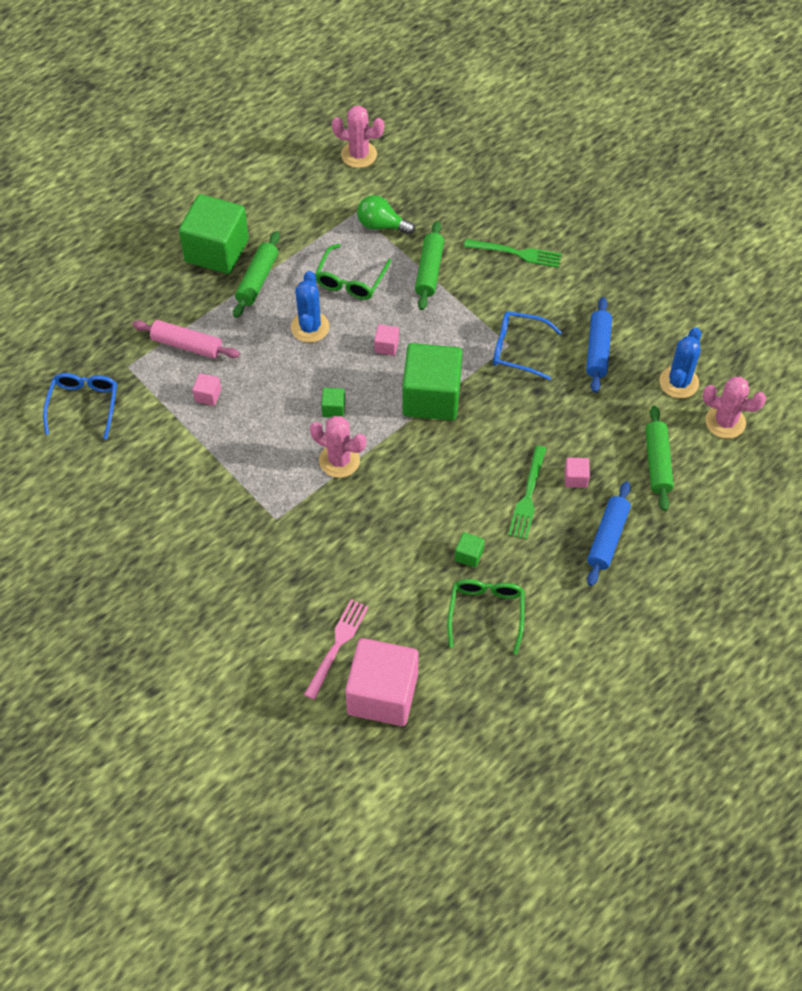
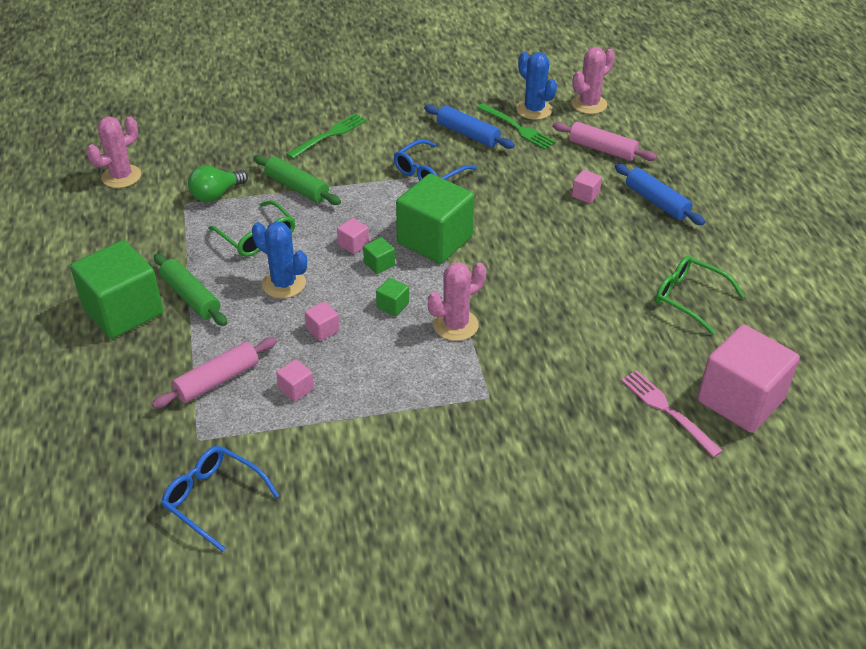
camera: 60 degrees left, 15 degrees down
(277, 378) = (323, 330): none -> pink cube
(469, 555) = (621, 285): green cube -> green cube (379, 264)
(528, 496) = (584, 227): green fork -> green fork (518, 128)
(657, 463) = (602, 149): green rolling pin -> pink rolling pin

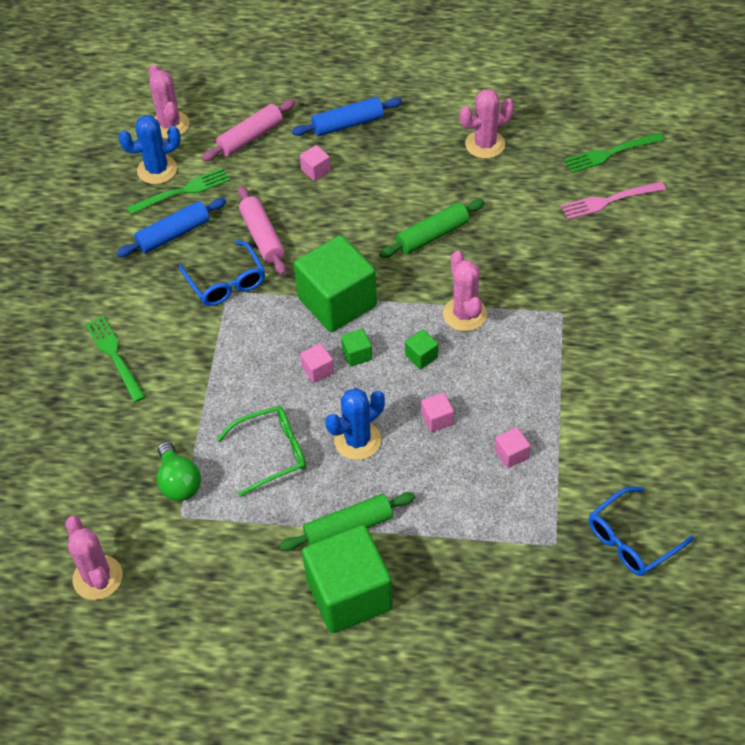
camera: 70 degrees left, 10 degrees up
(217, 380) = (481, 518): pink rolling pin -> pink rolling pin (262, 237)
(297, 188) = (199, 403): green rolling pin -> green rolling pin (432, 235)
(690, 298) = (485, 144): green glasses -> pink cactus
(740, 400) = (610, 153): pink cube -> green fork

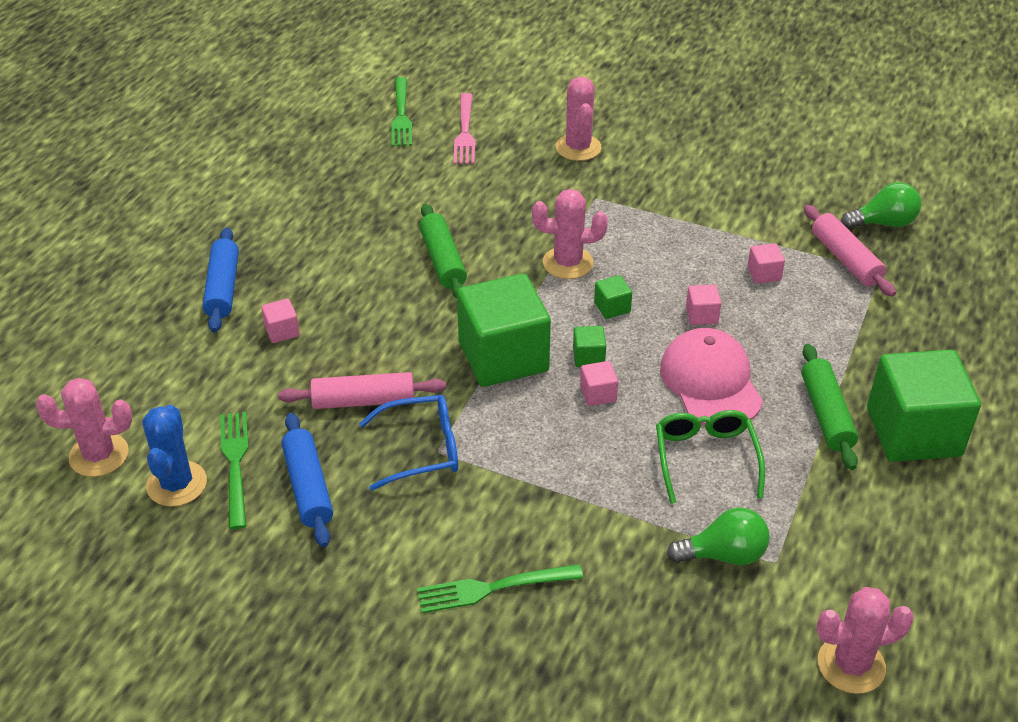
camera: 75 degrees left, 10 degrees down
(250, 137) = (183, 379): pink rolling pin -> pink rolling pin (846, 259)
(357, 440) = (711, 382): blue cactus -> pink cap
(485, 144) = (331, 192): pink cactus -> pink cactus (578, 148)
(632, 539) = (883, 223): blue glasses -> green light bulb

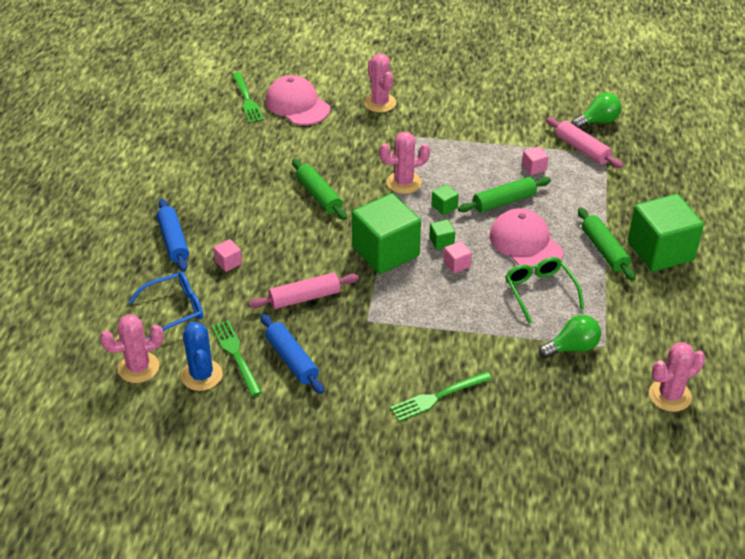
camera: 15 degrees left, 0 degrees up
(421, 449) = (356, 321): blue glasses -> blue glasses (174, 310)
(465, 132) = (297, 105): pink fork -> pink cap
(701, 315) = (504, 201): pink cube -> green rolling pin

